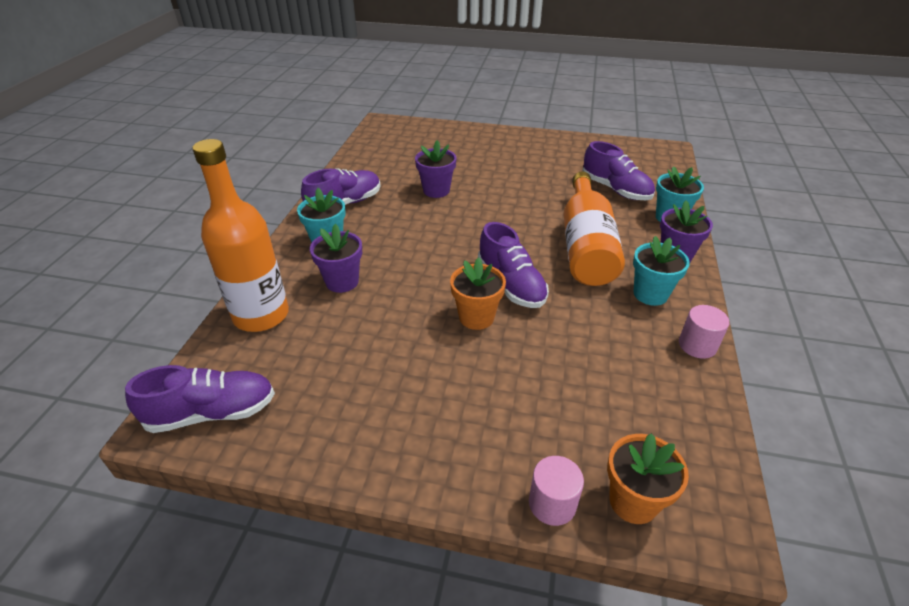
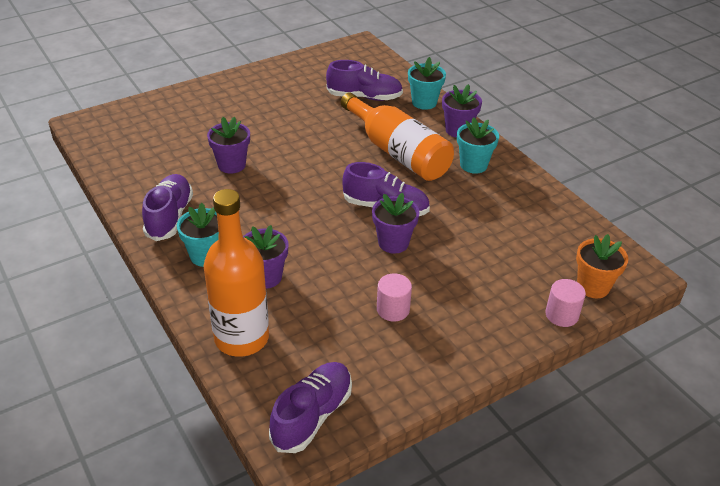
camera: 45 degrees left, 0 degrees up
(476, 317) = (393, 243): orange flower pot -> purple flower pot
(697, 345) = (531, 183): pink cylinder -> pink cylinder (393, 309)

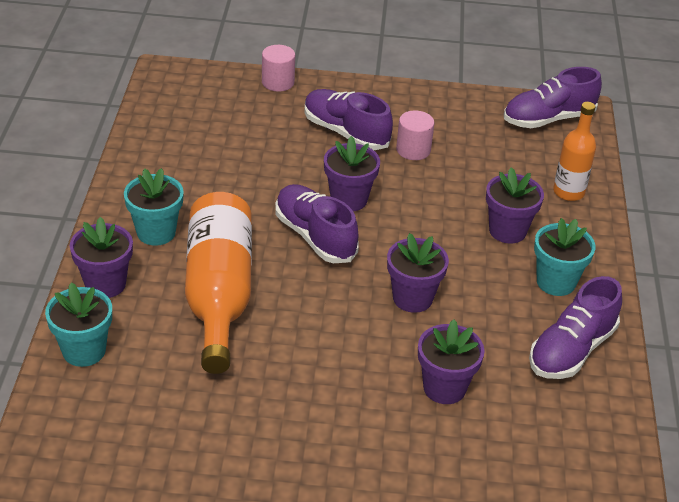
camera: 145 degrees left, 0 degrees up
(241, 338) = (568, 192): orange bottle -> orange bottle, size x0.56
(290, 201) = (412, 298): none -> purple flower pot
(364, 97) = (150, 408): purple shoe -> purple shoe (346, 133)
(593, 287) = (221, 85): orange flower pot -> none

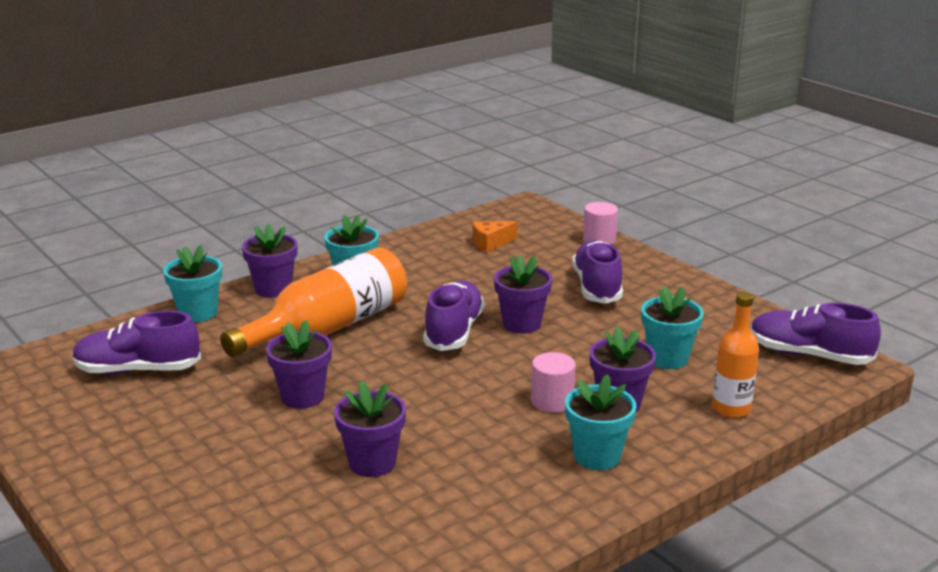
camera: 50 degrees right, 15 degrees down
(204, 131) = (490, 243): none -> orange cheese
(412, 298) = (455, 401): purple flower pot -> purple flower pot (302, 397)
(413, 150) = (634, 320): pink cylinder -> pink cylinder (552, 401)
(480, 172) = (667, 358): none -> turquoise flower pot
(571, 350) = (521, 504): purple shoe -> purple shoe (138, 370)

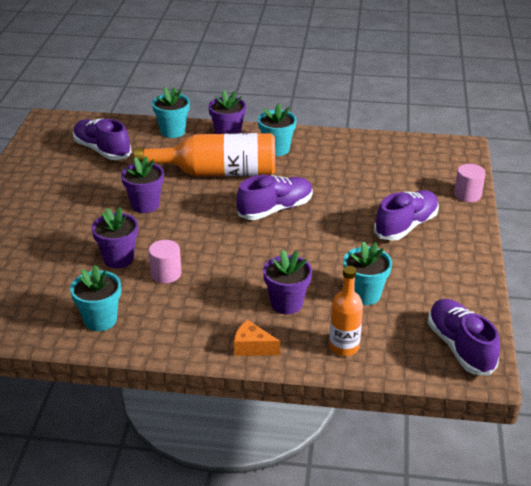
camera: 45 degrees right, 10 degrees up
(490, 243) = (392, 163): orange cheese -> orange cheese (252, 347)
(522, 324) = (319, 225): purple flower pot -> none
(552, 401) = (254, 280): pink cylinder -> pink cylinder (166, 274)
(597, 456) = (222, 324): turquoise flower pot -> turquoise flower pot (100, 320)

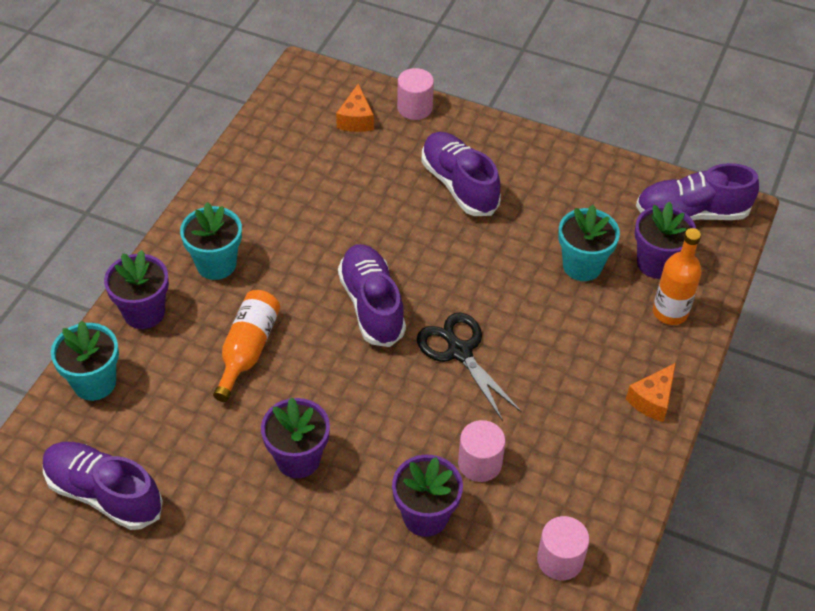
camera: 75 degrees left, 15 degrees up
(100, 320) = (560, 559): turquoise flower pot -> pink cylinder
(102, 150) = (104, 494): purple shoe -> purple shoe turned 60 degrees clockwise
(217, 173) = (248, 350): orange bottle -> orange bottle, size x0.56
(254, 251) = (459, 351): none -> black scissors
(287, 303) = (579, 345): purple flower pot -> purple flower pot (656, 263)
(436, 173) = (356, 119): none -> orange cheese

